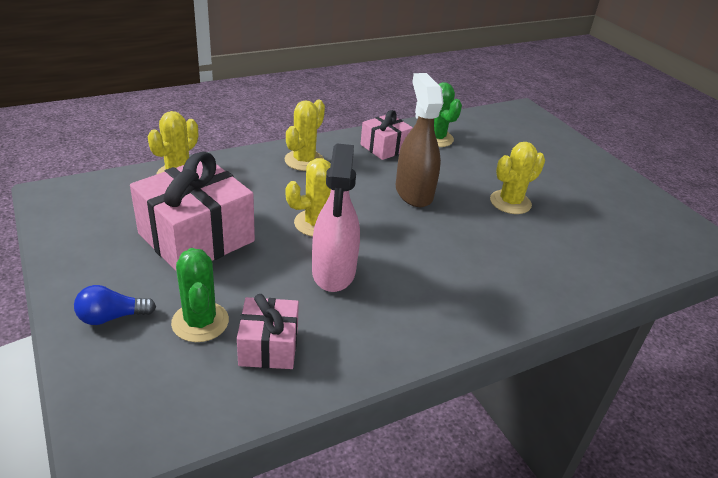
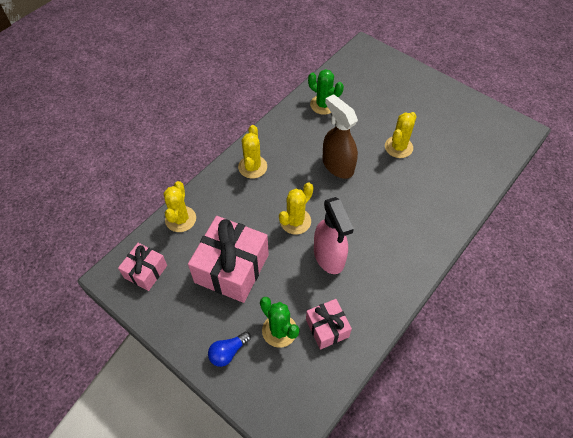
camera: 20 degrees left, 20 degrees up
(385, 147) = (296, 129): pink gift -> pink gift (145, 271)

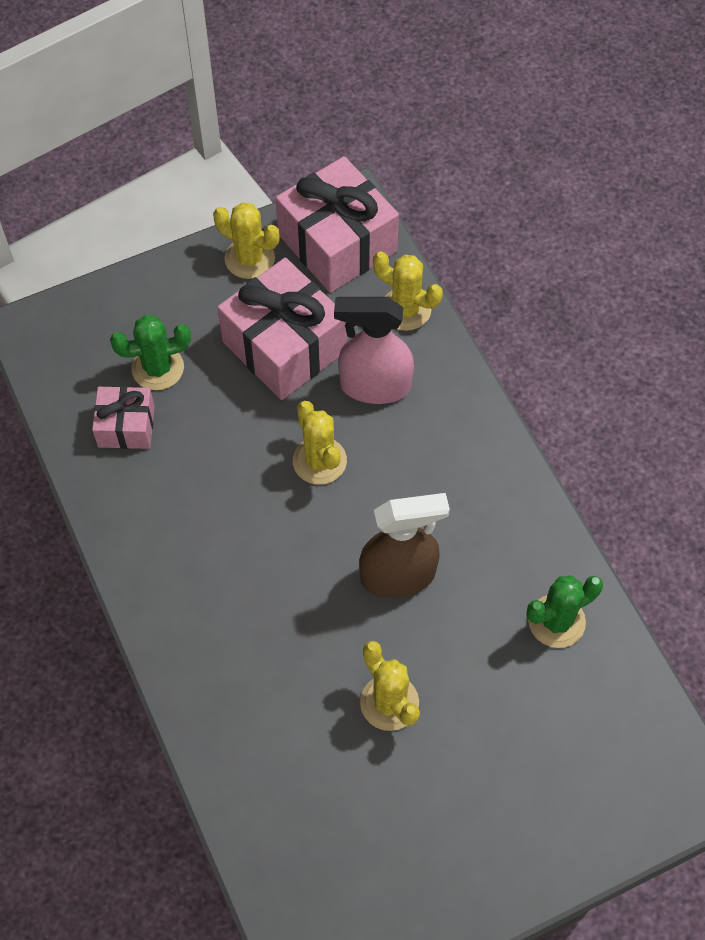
camera: 115 degrees right, 5 degrees up
(145, 271) = (337, 243): pink gift -> pink gift, size x1.82
(228, 352) = (164, 300): blue light bulb -> none
(252, 167) = (460, 442): yellow cactus -> yellow cactus (249, 258)
(329, 256) = (232, 480): pink spray bottle -> pink spray bottle (374, 386)

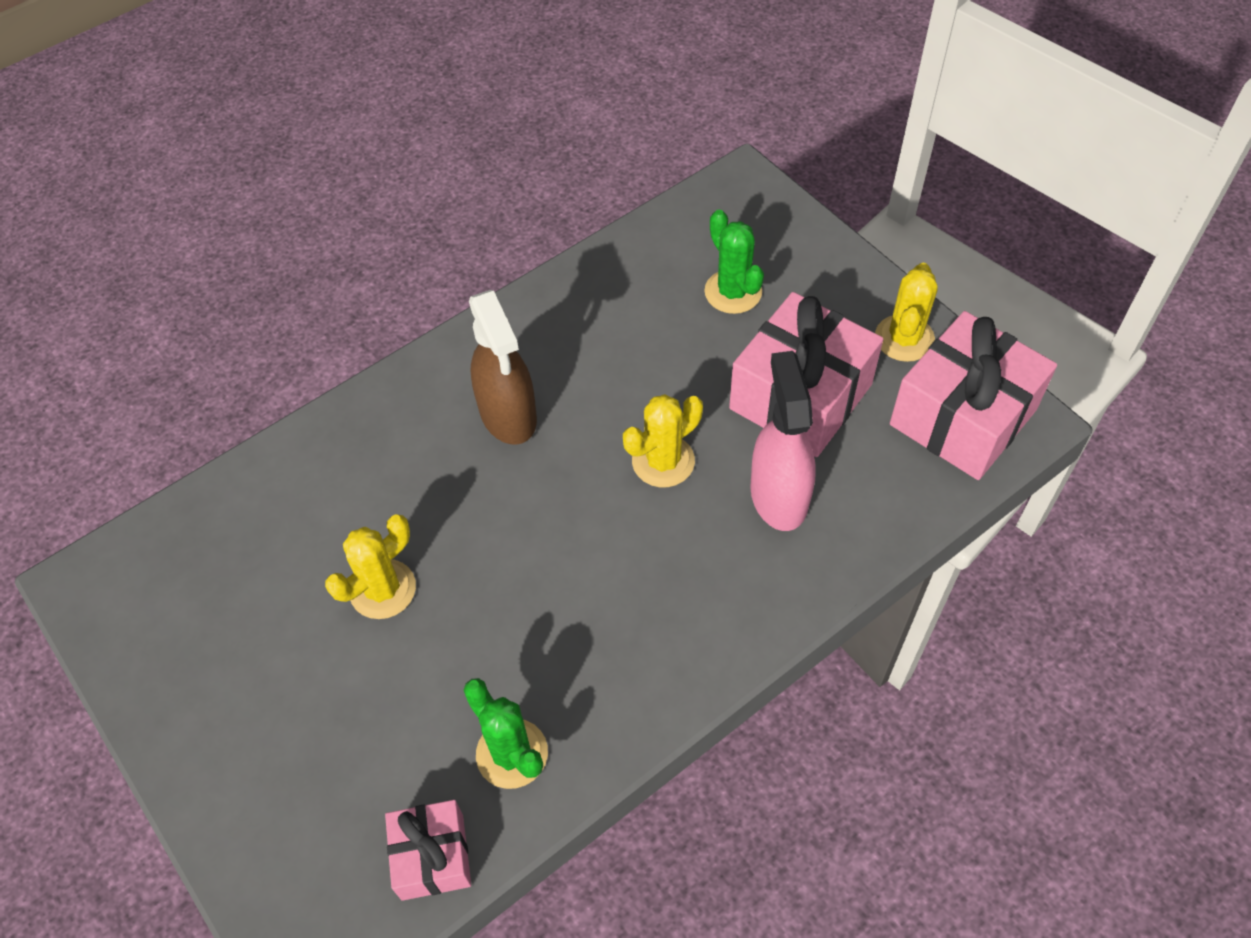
camera: 80 degrees right, 5 degrees down
(126, 426) = (655, 283): pink gift -> pink gift (432, 856)
(398, 576) = (537, 569): brown spray bottle -> brown spray bottle (508, 415)
(405, 309) = (897, 506): yellow cactus -> none

